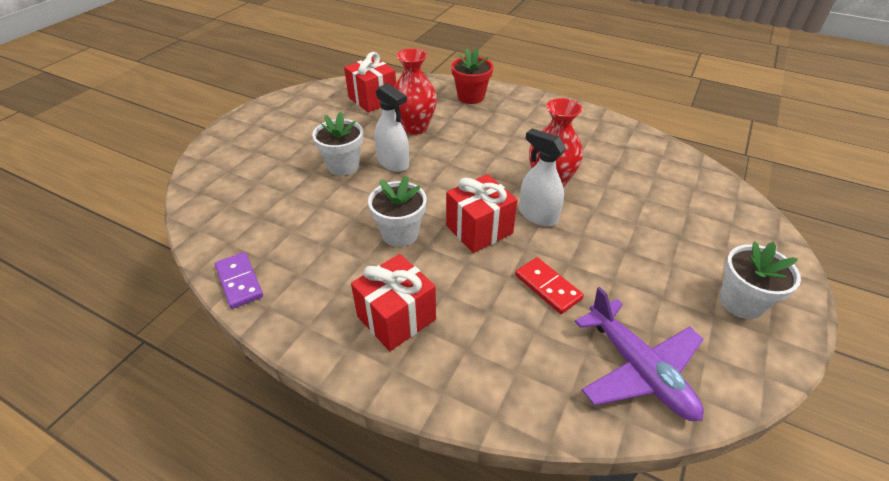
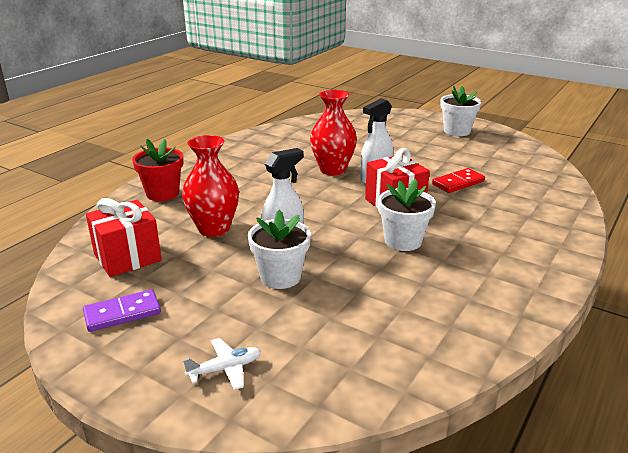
camera: 85 degrees left, 15 degrees down
(239, 282) = (491, 339): purple domino -> purple domino (122, 313)
(244, 153) = (225, 369): none -> white plane
(396, 318) = (509, 244): red gift -> none
(638, 369) = (521, 164): purple plane -> none

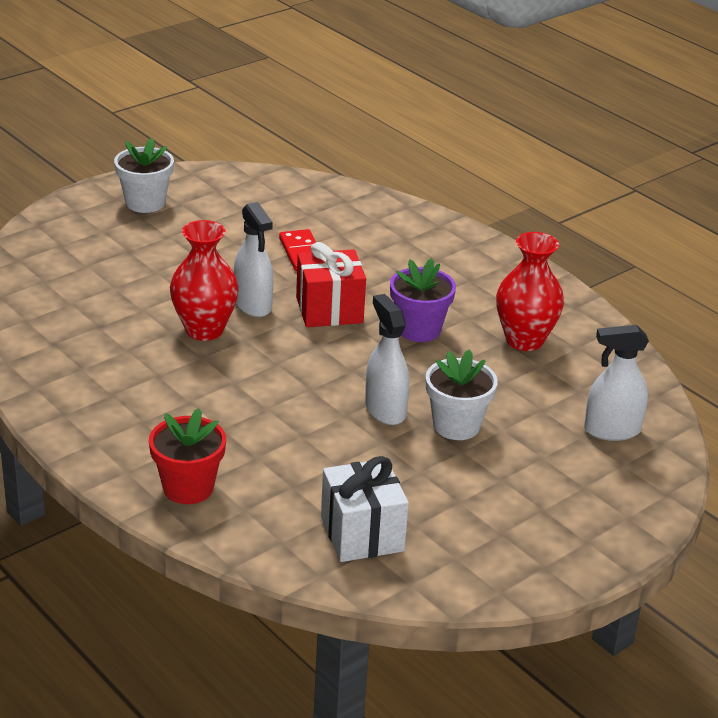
camera: 75 degrees left, 5 degrees up
(122, 313) = (484, 546): purple domino -> none
(127, 257) = (362, 534): red gift -> white gift
(214, 229) = (322, 456): red vase -> red vase (524, 340)
(225, 369) = (600, 487): white plane -> none
(323, 366) = (611, 430): none -> white spray bottle
(403, 241) = (419, 329): white flower pot -> purple flower pot

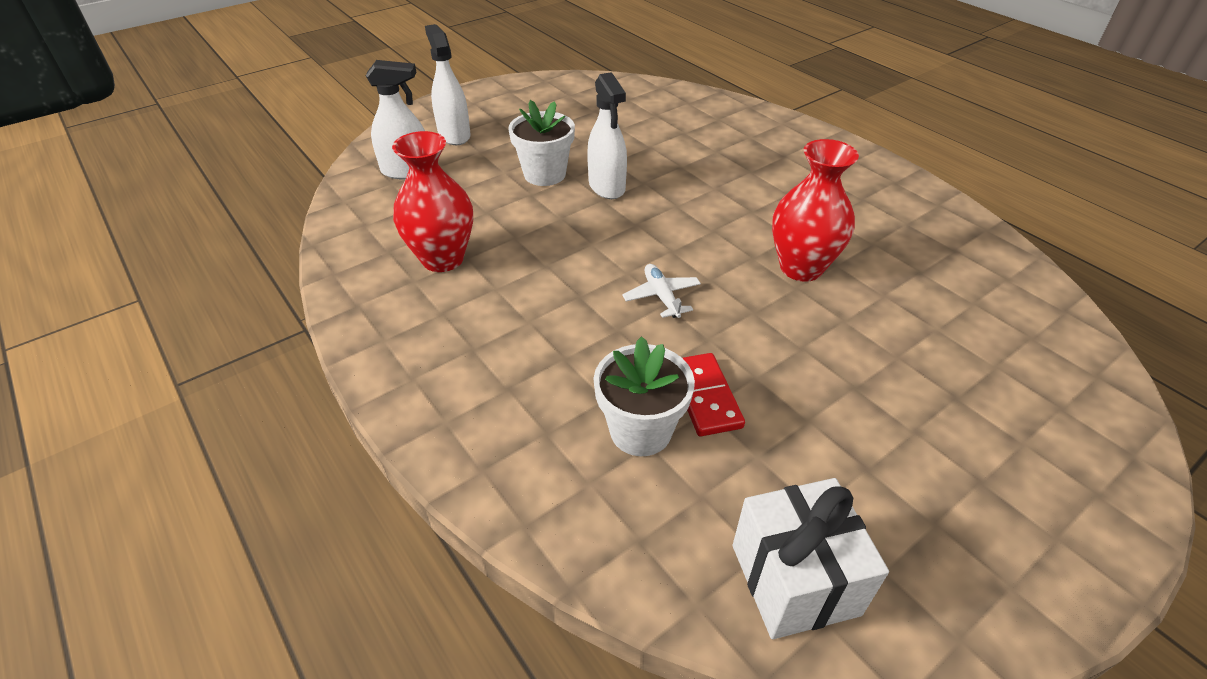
camera: 175 degrees left, 10 degrees up
(145, 203) = (997, 522): white flower pot -> white flower pot (640, 431)
(188, 488) = (764, 131): red flower pot -> none
(253, 305) = (754, 303): white spray bottle -> white spray bottle (454, 135)
(329, 310) = (661, 296): red gift -> white plane
(362, 534) = (632, 106): white gift -> white gift (794, 579)
(419, 329) = (558, 271): purple flower pot -> none

